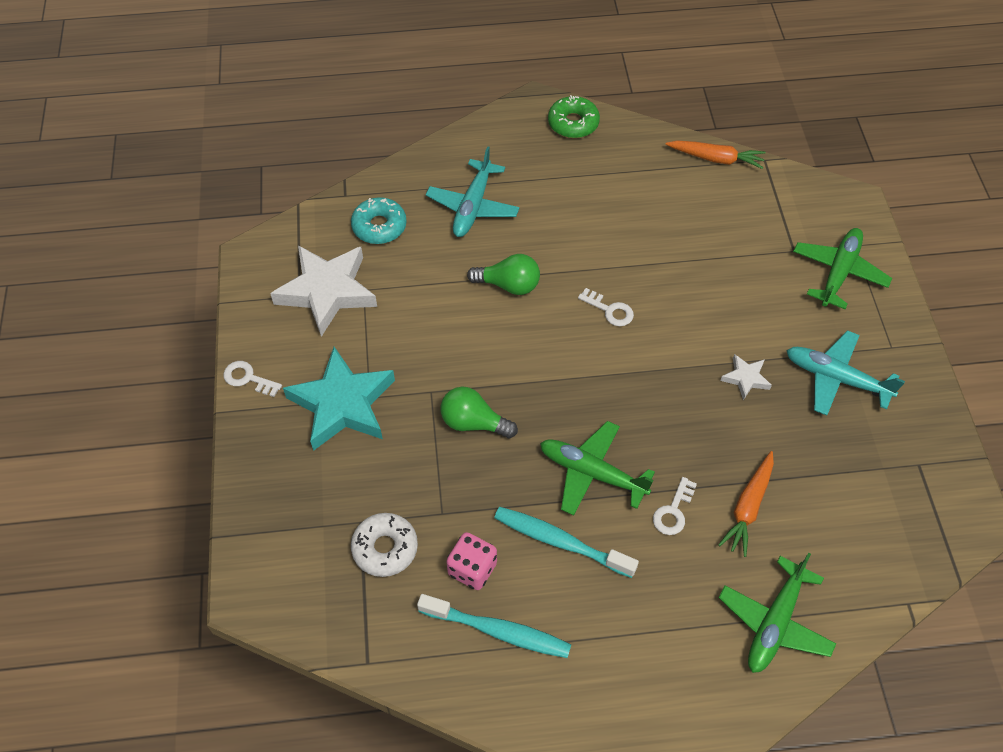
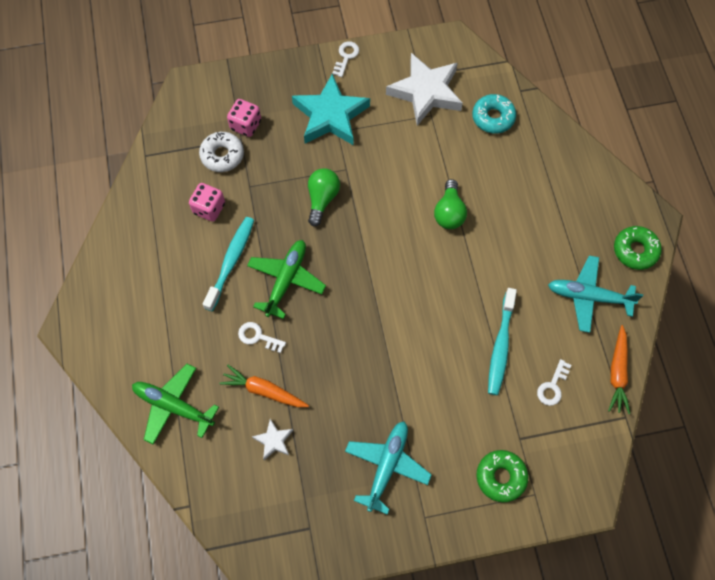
camera: 85 degrees right, 10 degrees up
(338, 514) = (246, 125): none -> pink dice
(473, 206) = (525, 180): turquoise plane -> turquoise plane (588, 296)
(498, 631) = (166, 228): turquoise toothbrush -> turquoise toothbrush (500, 346)
(610, 310) = (434, 288): white key -> white key (552, 386)
(745, 378) = (379, 392): white star -> white star (274, 440)
(839, 272) = (501, 477): green plane -> green donut

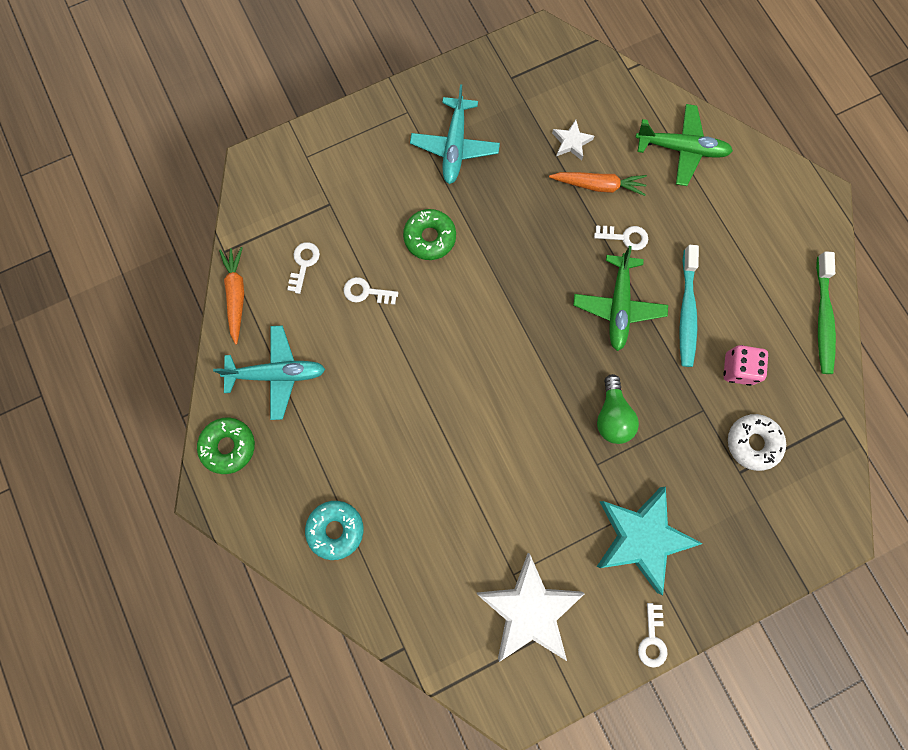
camera: 165 degrees right, 10 degrees up
(123, 229) = (822, 319): none -> green toothbrush
(246, 125) = (742, 494): pink dice -> none
(449, 213) = (457, 438): green light bulb -> none
(493, 117) = (432, 593): turquoise donut -> turquoise donut (335, 529)
(500, 346) = (366, 292): turquoise toothbrush -> white key
(501, 477) = (342, 164): green donut -> green donut (430, 238)

